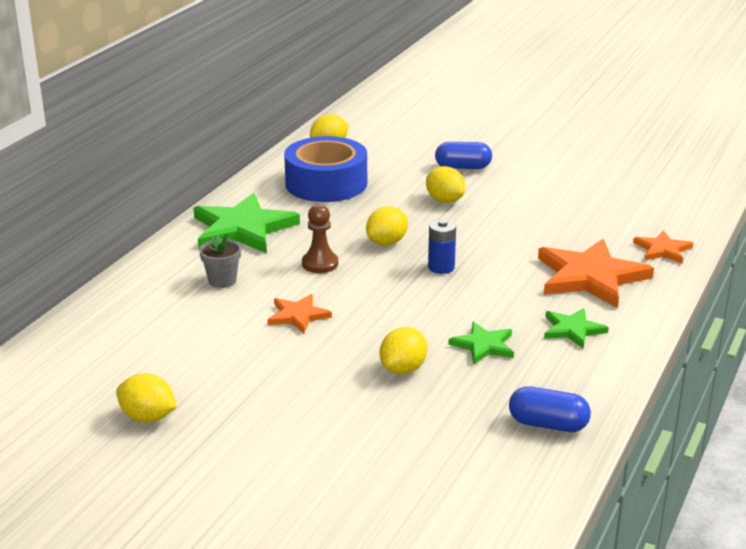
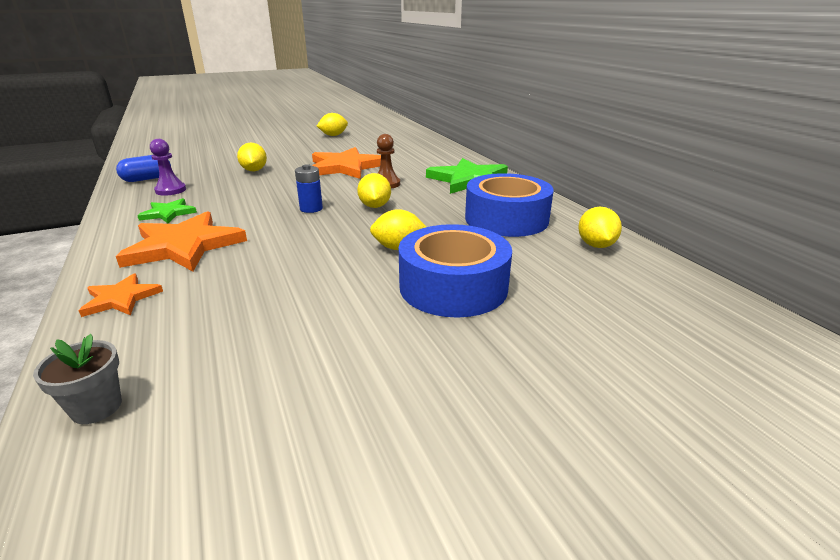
camera: 130 degrees right, 0 degrees up
(222, 280) = (413, 163): grey flower pot -> grey flower pot (96, 407)
(298, 315) = (346, 167): orange star -> orange star, size x1.91
(463, 167) = (453, 286): blue capsule -> blue tape
(483, 345) = (222, 189): green star -> none
(539, 376) = (170, 190): none -> purple pawn

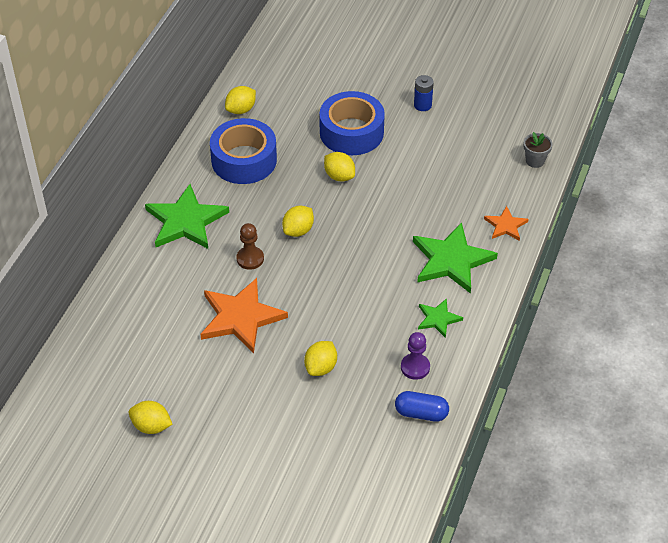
camera: 135 degrees left, 20 degrees up
(184, 246) = (451, 260): orange star -> green star
(311, 208) = (341, 257): blue battery -> blue battery (422, 105)

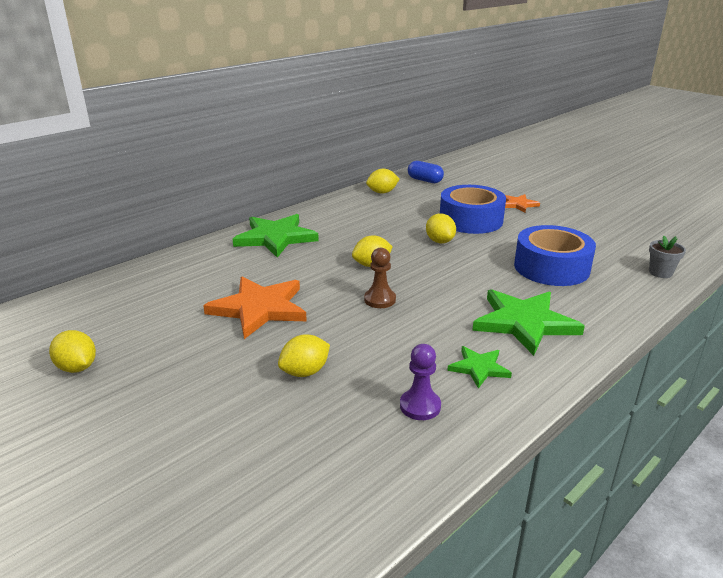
camera: 25 degrees right, 20 degrees down
(244, 160) = (360, 216): blue tape -> blue tape (551, 267)
(250, 259) = (309, 272): brown pawn -> brown pawn (380, 300)
(421, 413) = (396, 459): blue capsule -> blue capsule (425, 180)
(422, 105) = (550, 218): blue battery -> none
(505, 225) = (605, 311): orange star -> orange star (518, 204)

